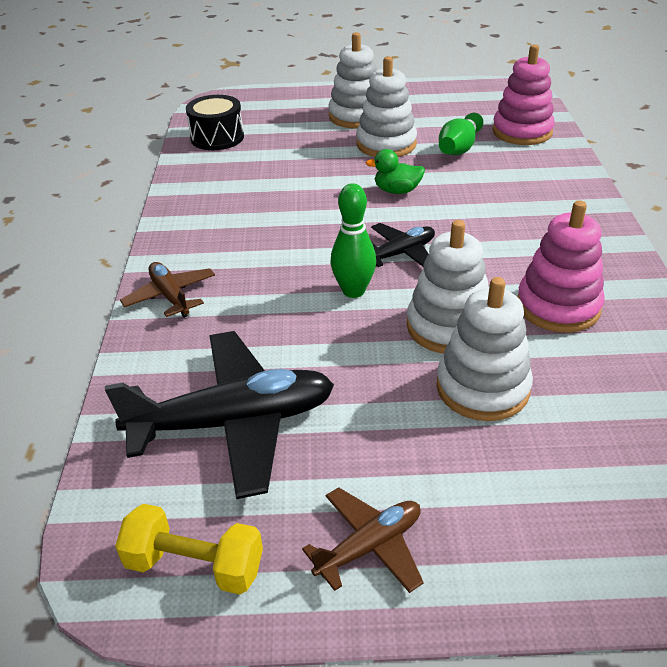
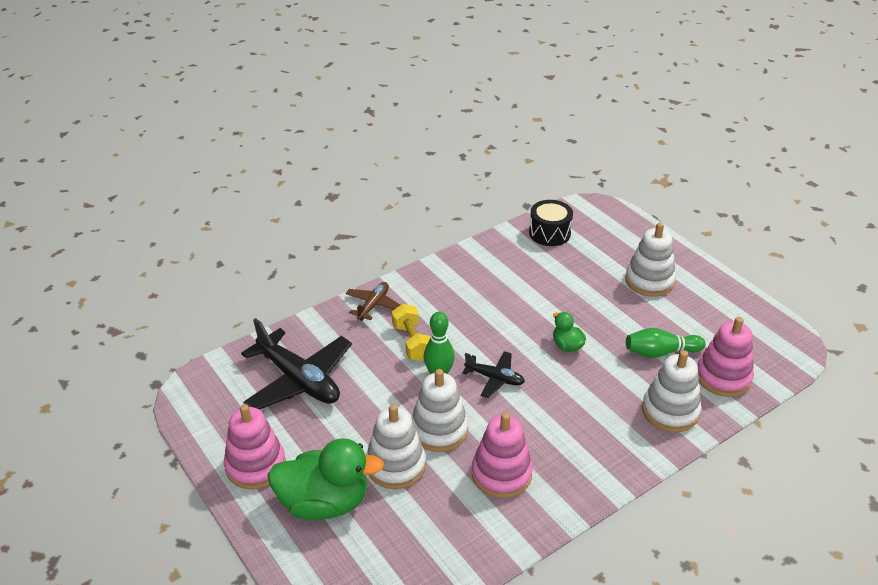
camera: 55 degrees right, 0 degrees up
(195, 565) = (209, 412): yellow dumbbell -> yellow dumbbell (412, 342)
(369, 546) = (255, 465): brown plane -> pink stacking toy
(386, 144) = (624, 313): white stacking toy -> white stacking toy (670, 411)
(505, 489) = (324, 503): none -> green duck

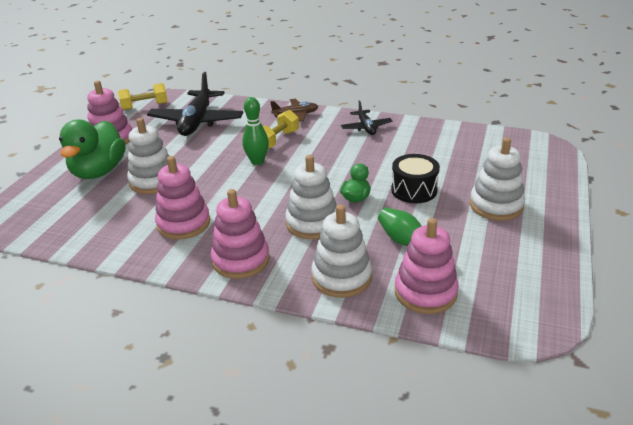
camera: 55 degrees right, 5 degrees down
(202, 406) = (145, 106): none -> yellow dumbbell
(324, 503) = (99, 171): green duck -> green duck turned 45 degrees clockwise
(439, 430) = (203, 183): white stacking toy -> white stacking toy (312, 223)
(495, 378) = (279, 183): black plane -> black plane (366, 127)
(549, 233) = (477, 141): black drum -> black drum (414, 190)
(596, 460) = (241, 260): none -> pink stacking toy

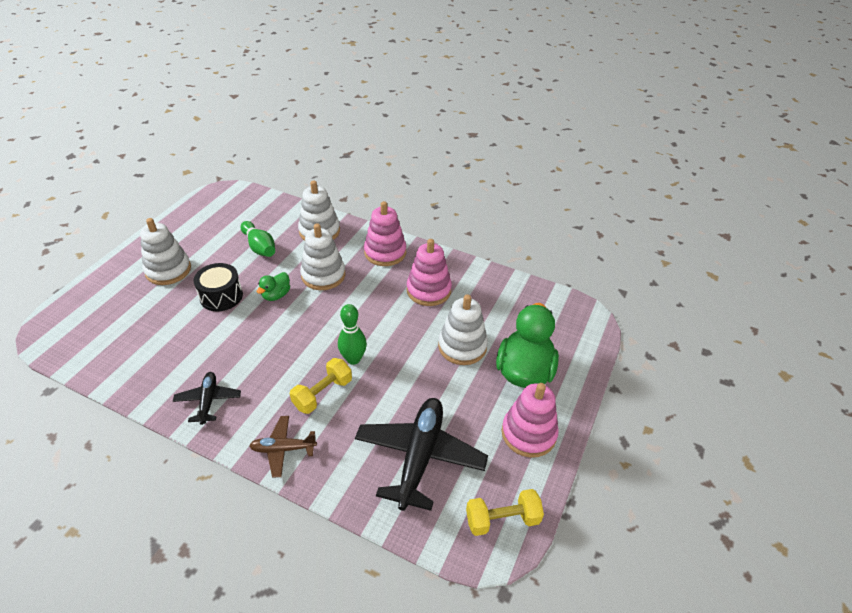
camera: 175 degrees left, 10 degrees up
(425, 292) = (272, 216): pink stacking toy -> none

